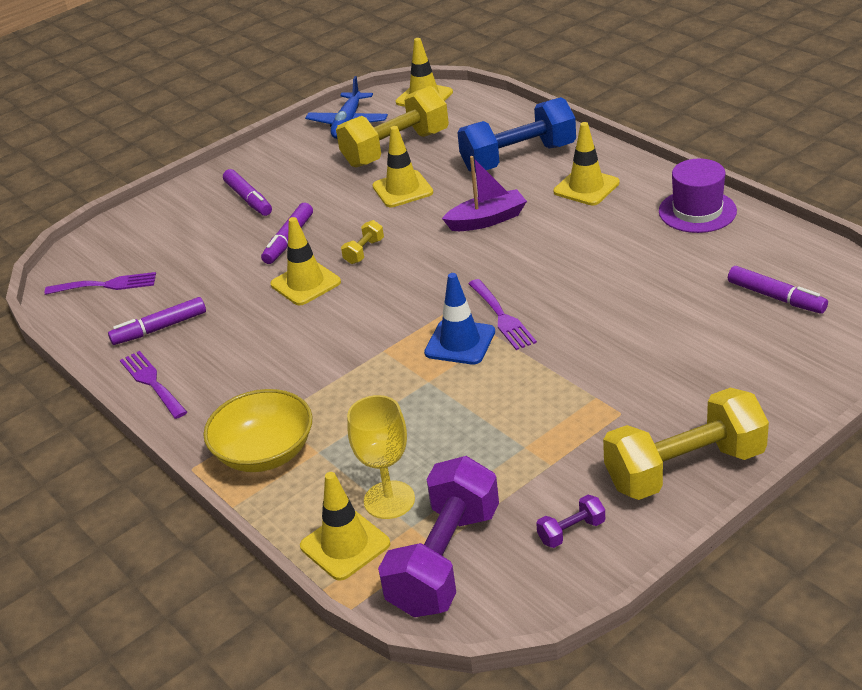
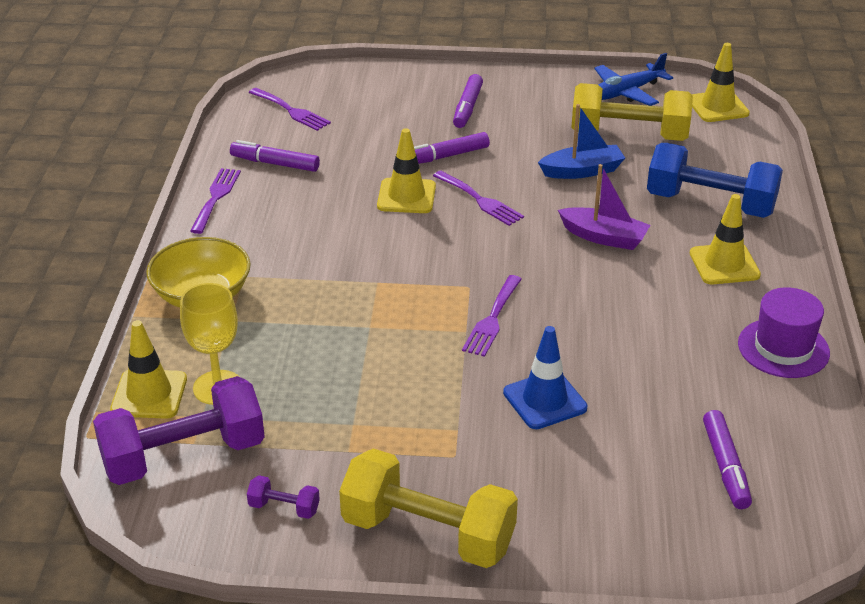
camera: 40 degrees right, 0 degrees up
(364, 251) = (480, 200): yellow dumbbell -> purple fork
(402, 189) = (582, 171): yellow traffic cone -> blue boat
(460, 342) = (434, 315): blue traffic cone -> blue traffic cone (544, 400)

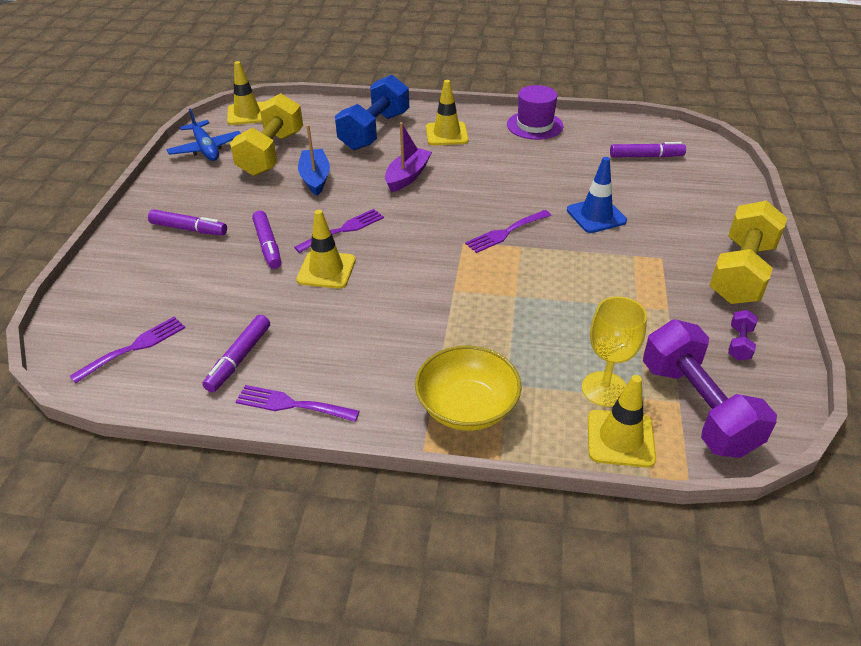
camera: 85 degrees left, 5 degrees up
(492, 319) = (505, 232): purple fork -> purple fork turned 120 degrees clockwise

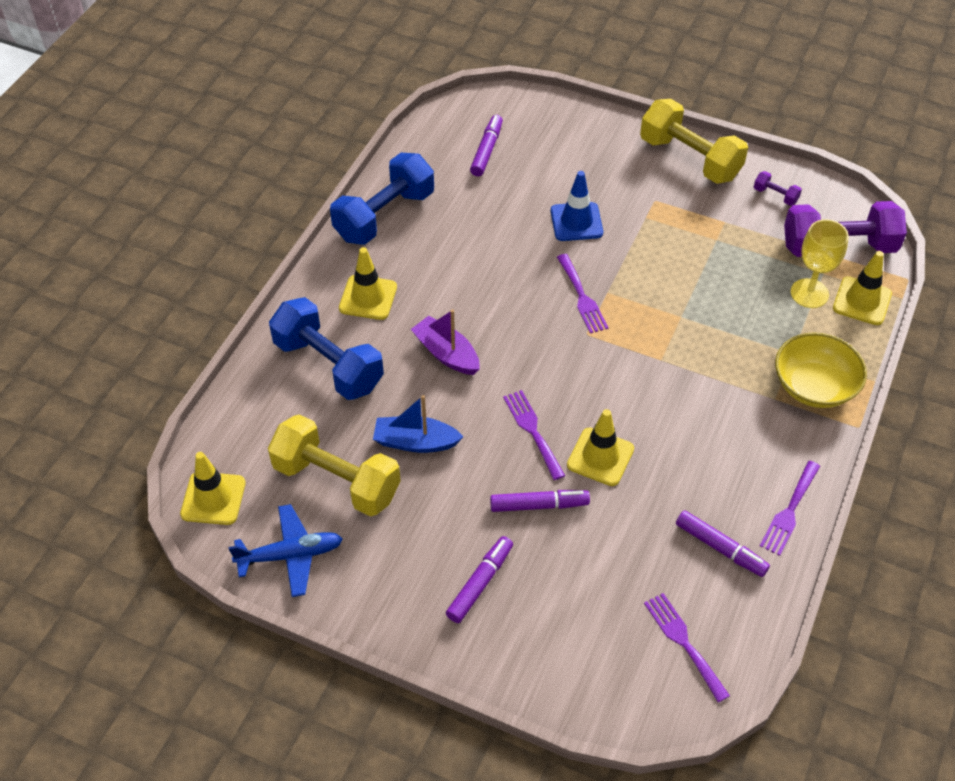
camera: 75 degrees left, 10 degrees up
(535, 125) = (384, 216): purple hat -> blue dumbbell

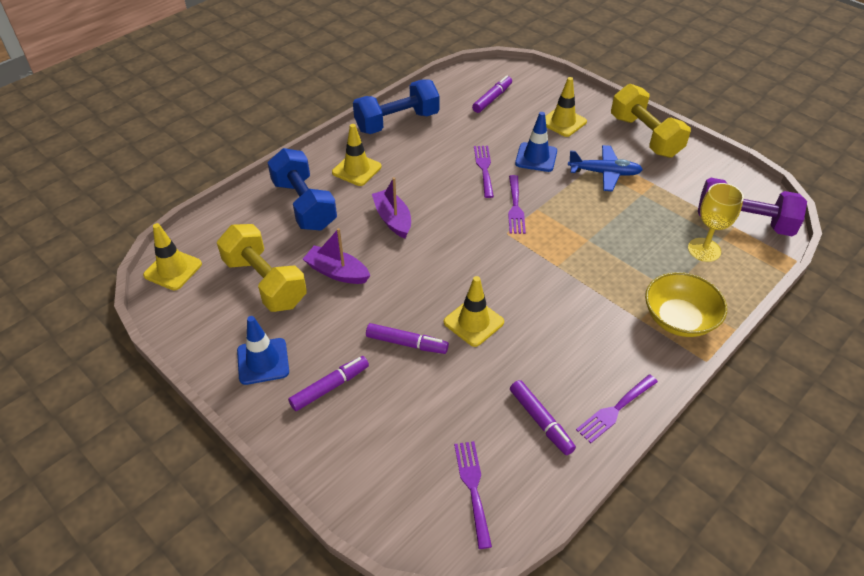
camera: 20 degrees right, 5 degrees down
(290, 555) = (202, 323): blue plane -> blue plane (604, 173)
(388, 578) = (263, 361): none -> blue traffic cone
(415, 442) = (337, 272): blue boat -> purple boat
(532, 431) = (429, 289): purple fork -> purple fork (484, 168)
(775, 195) = (704, 175): purple dumbbell -> none
(862, 301) = (748, 266): yellow traffic cone -> yellow traffic cone (563, 122)

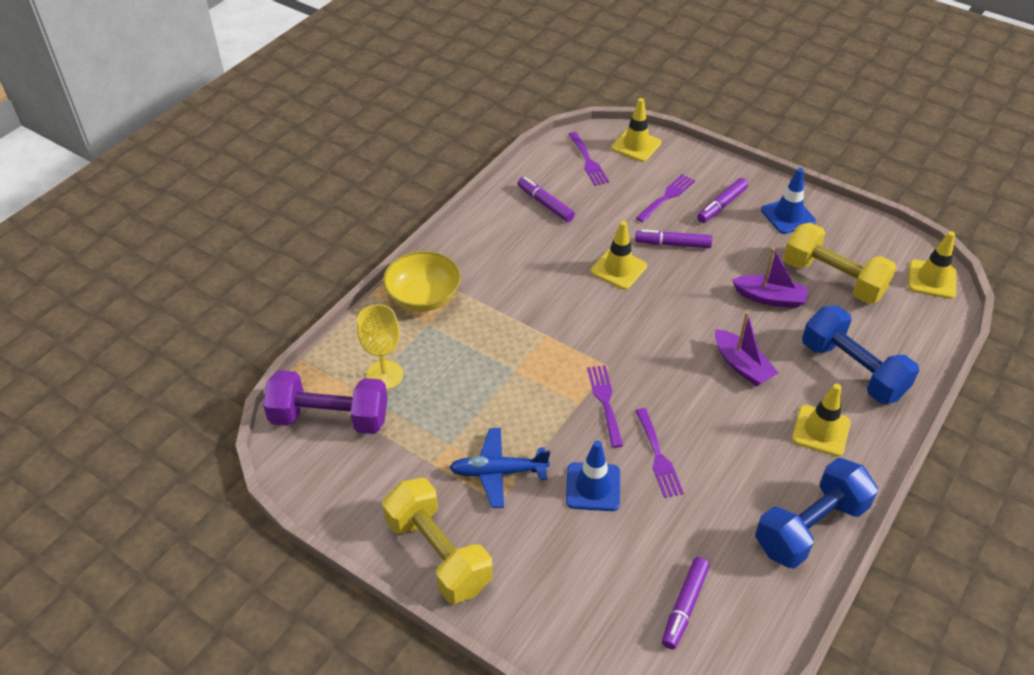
camera: 170 degrees right, 0 degrees up
(563, 122) = (563, 566): yellow traffic cone -> yellow traffic cone (636, 145)
(615, 410) = (486, 218): purple fork -> purple fork (667, 197)

